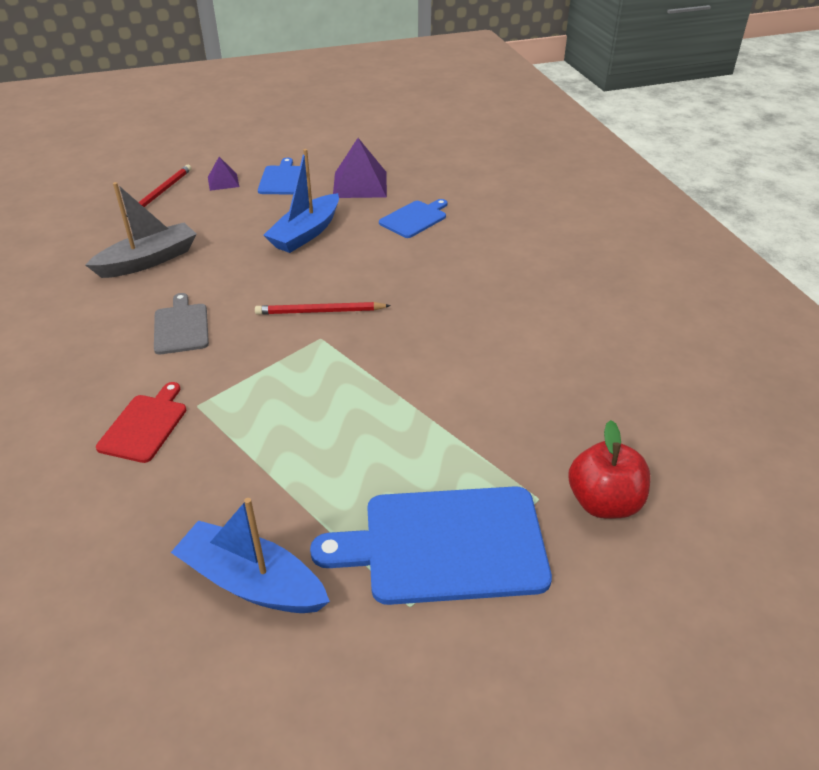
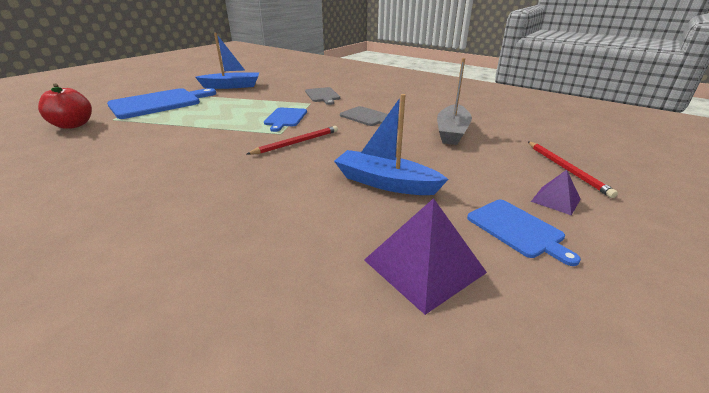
camera: 145 degrees right, 10 degrees down
(145, 425) = (322, 95): red cutting board -> grey cutting board
(306, 233) = (385, 183): blue boat -> blue boat turned 60 degrees counterclockwise
(415, 218) = (294, 241): blue cutting board -> blue cutting board (285, 118)

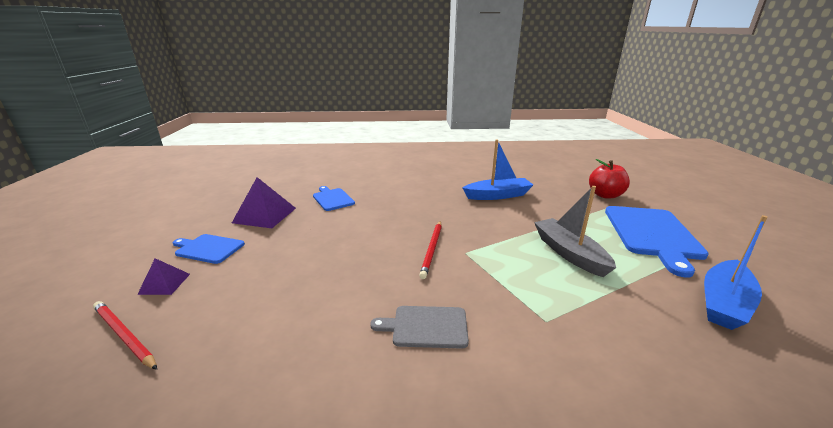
camera: 140 degrees right, 5 degrees down
(285, 118) = (504, 273): blue cutting board -> blue cutting board (332, 199)
(322, 95) = (577, 357): grey cutting board -> none
(385, 183) = (316, 245): blue boat -> blue boat (498, 195)
(452, 132) = (282, 350): grey boat -> grey boat (569, 253)

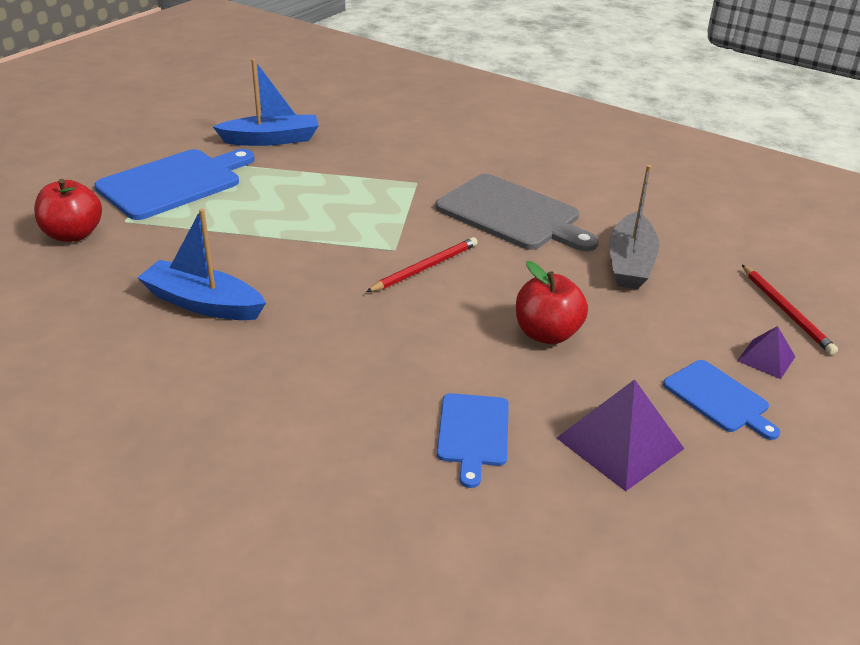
camera: 145 degrees left, 10 degrees up
(325, 243) = (547, 334): none -> red apple
(426, 326) = (512, 214): grey cutting board -> grey cutting board, size x1.84
(569, 253) = (296, 205): grey boat -> grey boat (630, 263)

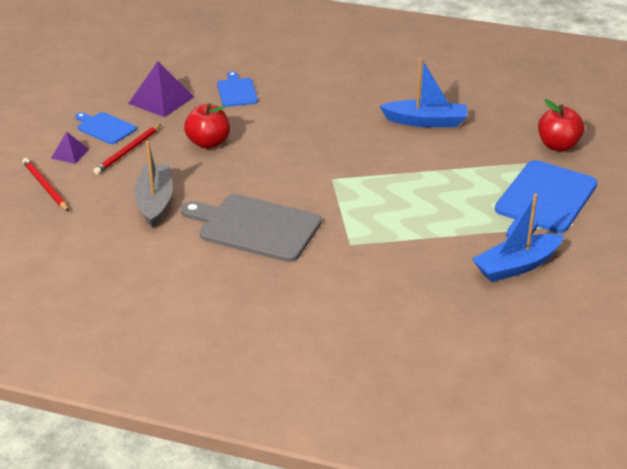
camera: 165 degrees right, 0 degrees up
(425, 268) = (303, 169): red pencil -> red pencil (128, 151)

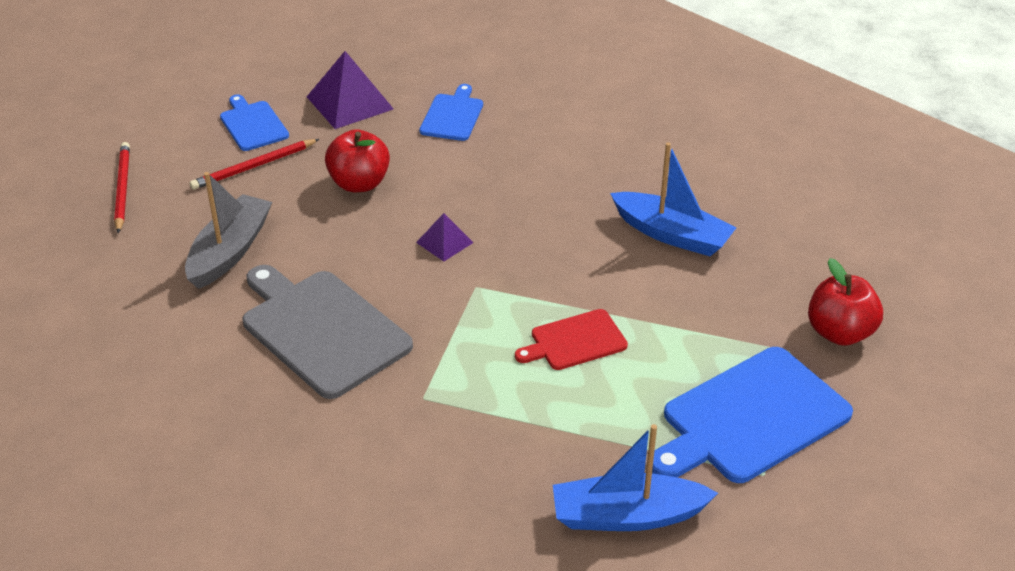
camera: 25 degrees right, 5 degrees up
(70, 153) = (185, 150): purple pyramid -> purple pyramid (444, 242)
(415, 190) = (574, 341): none -> red cutting board

